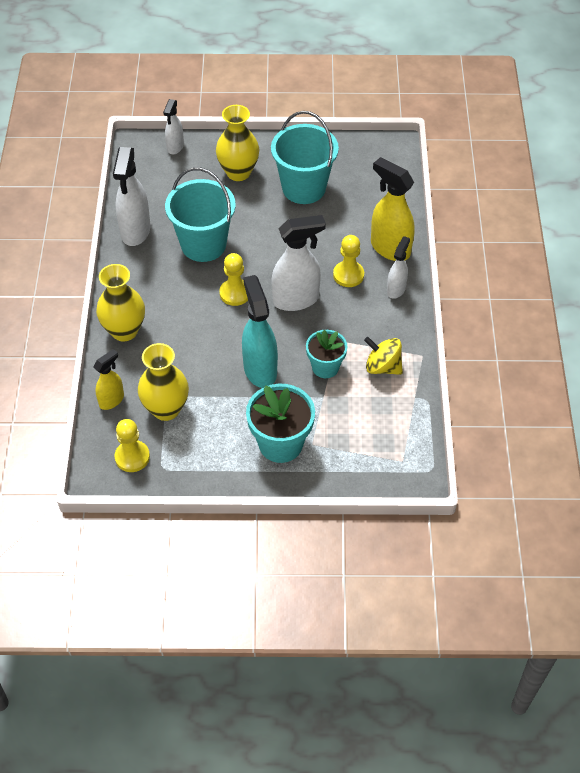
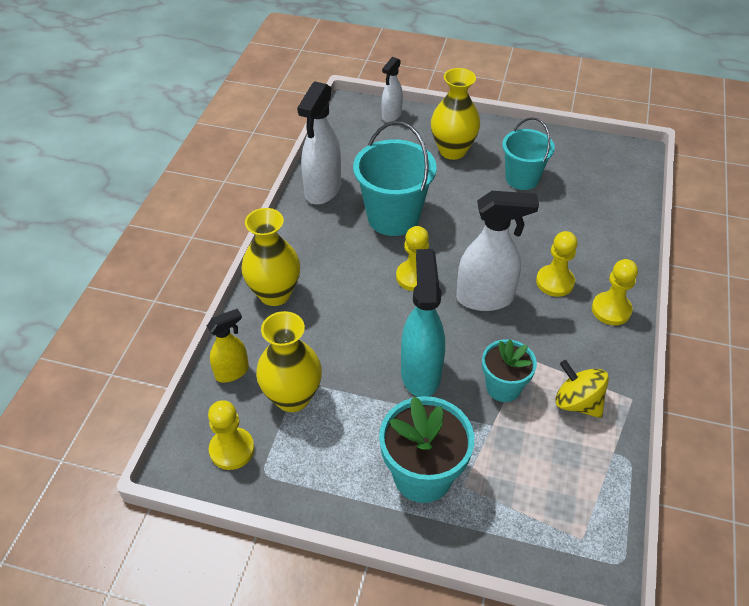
camera: 15 degrees right, 5 degrees down
(304, 188) = (522, 178): turquoise bucket -> turquoise bucket, size x0.67
(390, 248) = (611, 261): yellow spray bottle -> none
(396, 289) = (611, 310): white spray bottle -> yellow pawn

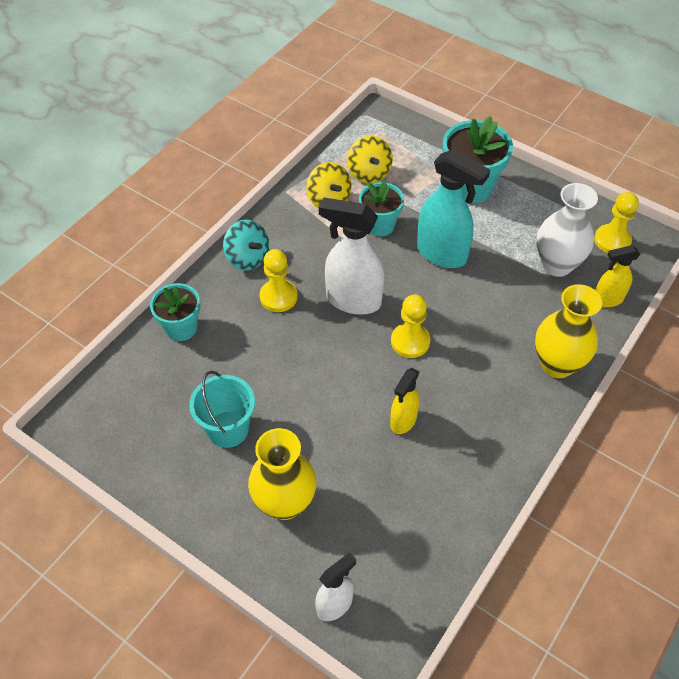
camera: 160 degrees left, 5 degrees up
(292, 397) = (556, 265): yellow vase -> white vase
(322, 190) = (474, 489): white spray bottle -> none
(393, 217) = (403, 421): turquoise bucket -> yellow spray bottle
(420, 372) = (442, 254): turquoise spray bottle -> turquoise spray bottle turned 75 degrees counterclockwise
(555, 457) = (369, 173): none -> yellow spinning top
(611, 310) = (247, 258): yellow pawn -> turquoise spinning top
(616, 234) = (181, 328): none -> turquoise flower pot

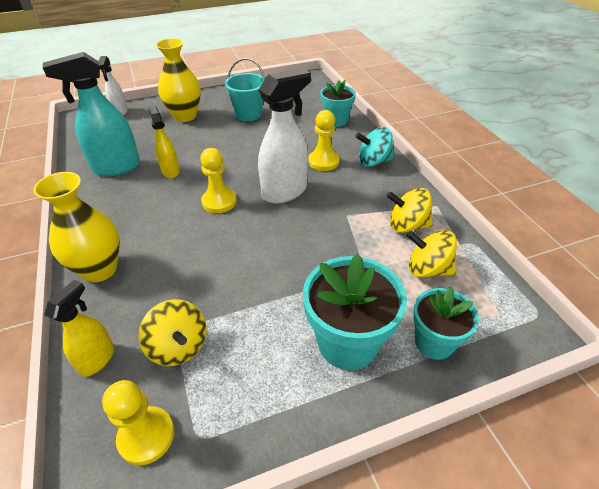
camera: 125 degrees right, 10 degrees down
(379, 225) = (349, 242): turquoise flower pot -> turquoise flower pot (434, 342)
(442, 254) = (279, 265): turquoise spray bottle -> turquoise spray bottle (116, 167)
(556, 265) = (179, 346): white vase -> yellow spinning top

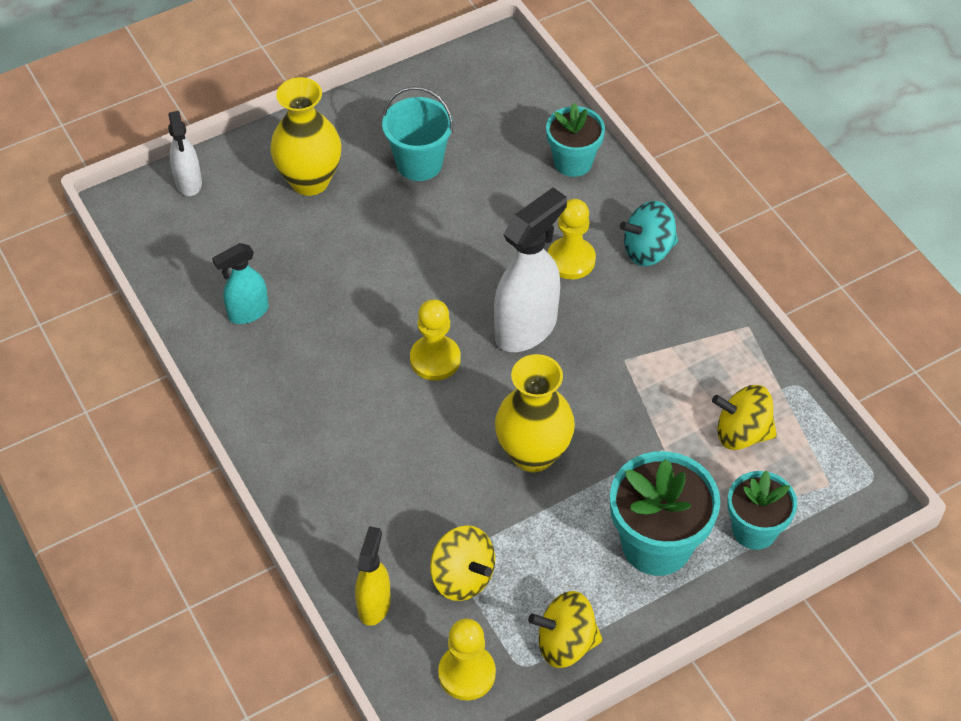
camera: 10 degrees left, 10 degrees up
(100, 269) = (316, 492): yellow vase -> yellow vase (533, 454)
(116, 167) = (248, 312): turquoise spray bottle -> turquoise spray bottle, size x0.58
(170, 171) = (337, 309): yellow spray bottle -> none
(407, 225) = (709, 367): yellow spinning top -> yellow spinning top (565, 643)

